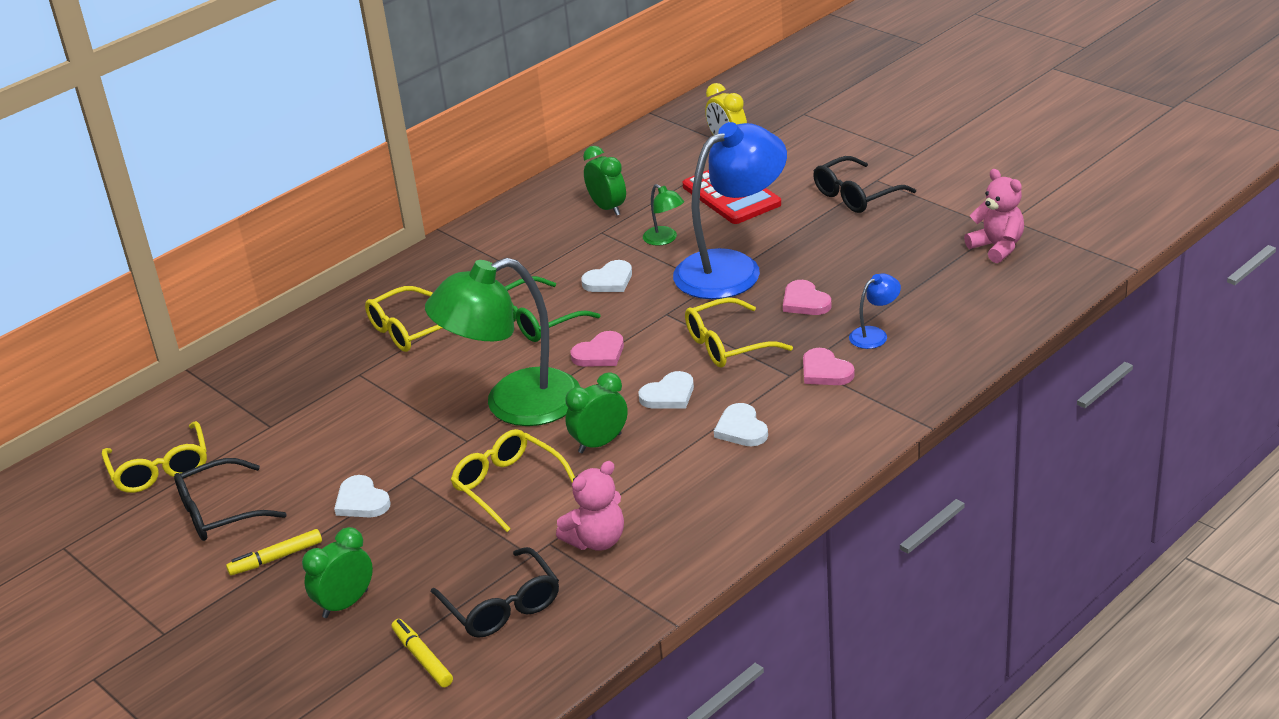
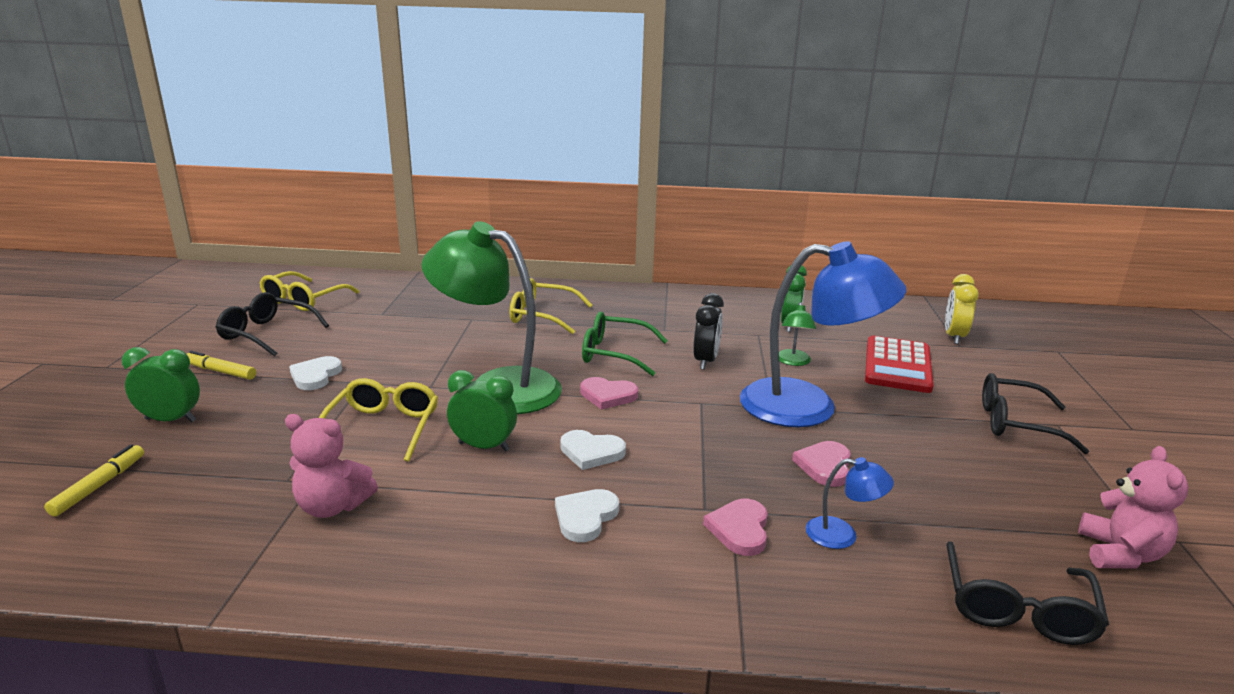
camera: 45 degrees right, 10 degrees down
(502, 606) = (198, 496): black glasses -> black glasses (1017, 608)
(609, 280) = (705, 361): white heart -> black clock
(727, 345) = (701, 451): yellow glasses -> none

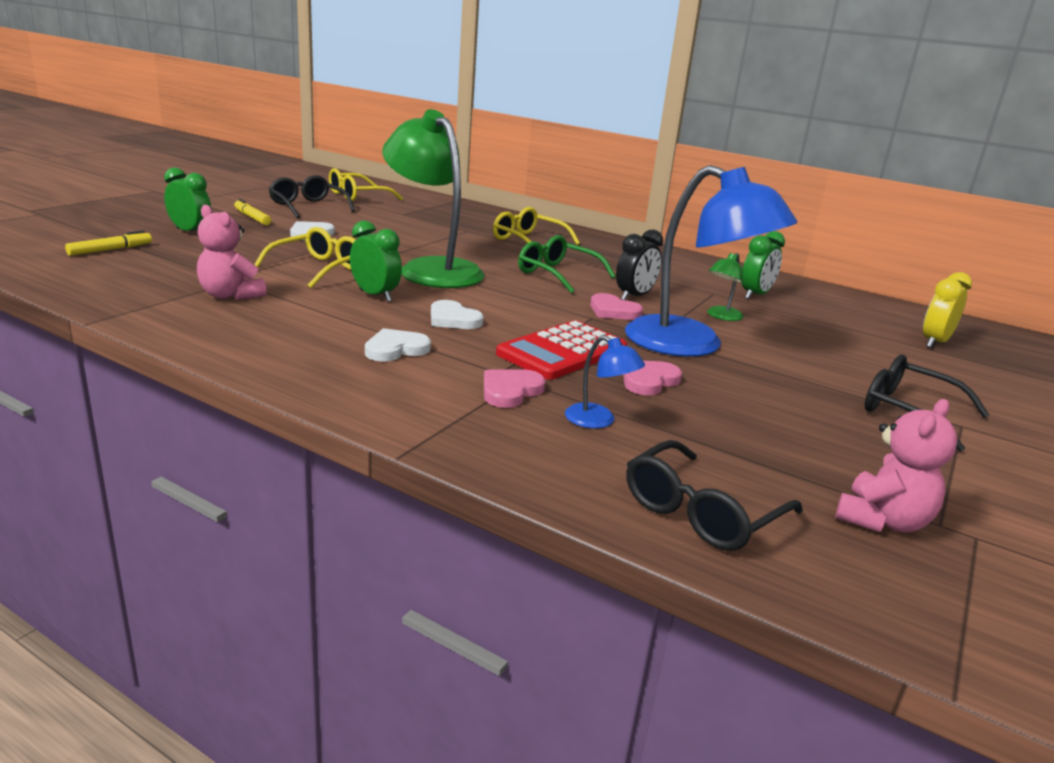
camera: 25 degrees right, 0 degrees up
(608, 395) = (515, 294): pink heart -> pink heart (613, 311)
(897, 365) = (832, 344): red calculator -> red calculator (562, 351)

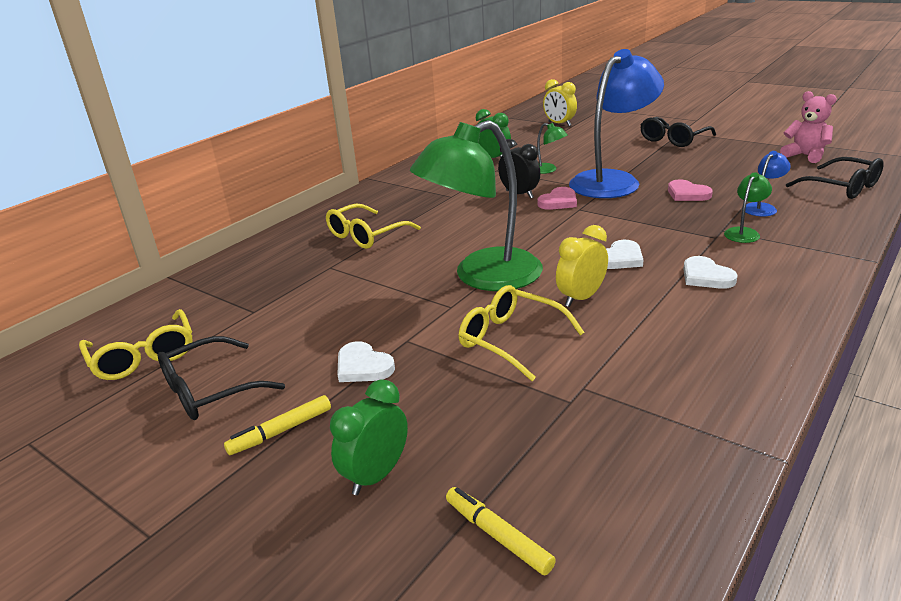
camera: 80 degrees left, 5 degrees up
(230, 295) = (633, 380): pink teddy bear -> none
(375, 295) = (581, 298): green clock -> yellow clock
(510, 391) = (744, 232): pink heart -> green lamp
(557, 274) = (473, 221): green glasses -> none
(562, 351) = (659, 218): red calculator -> none

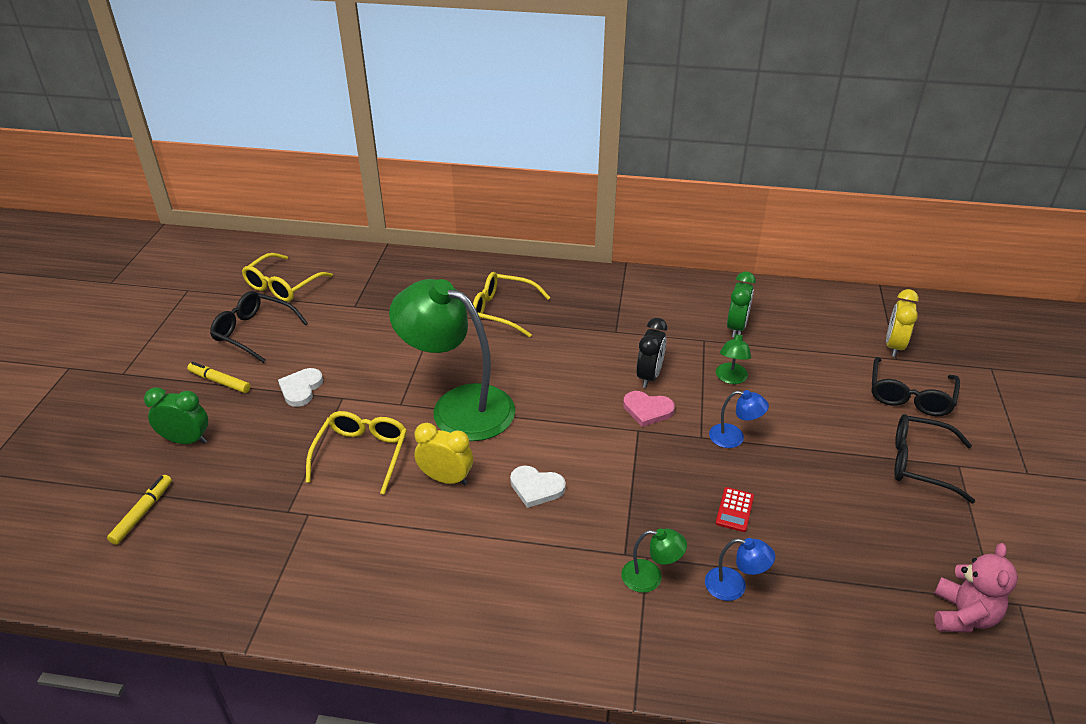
camera: 60 degrees right, 10 degrees up
(612, 180) = (734, 437): blue lamp -> blue lamp, size x0.41
(687, 194) = (734, 510): pink heart -> red calculator
(706, 276) = (526, 560): white heart -> none
(842, 187) = (858, 666): black glasses -> black glasses (909, 396)

